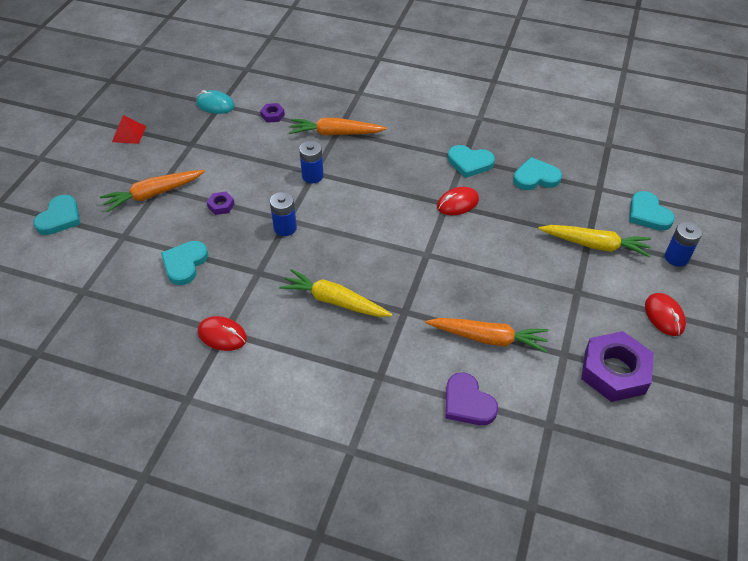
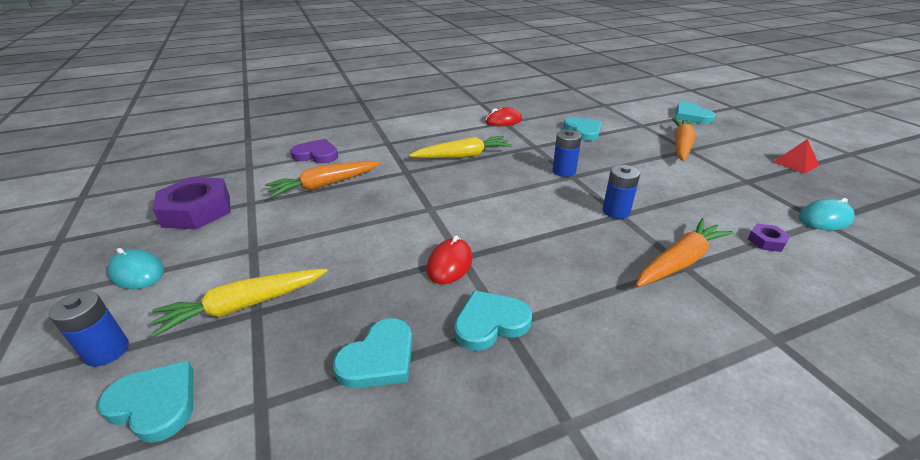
camera: 140 degrees right, 15 degrees down
(221, 205) = (630, 161): purple nut -> none
(664, 316) = (137, 272): red mouse -> turquoise mouse

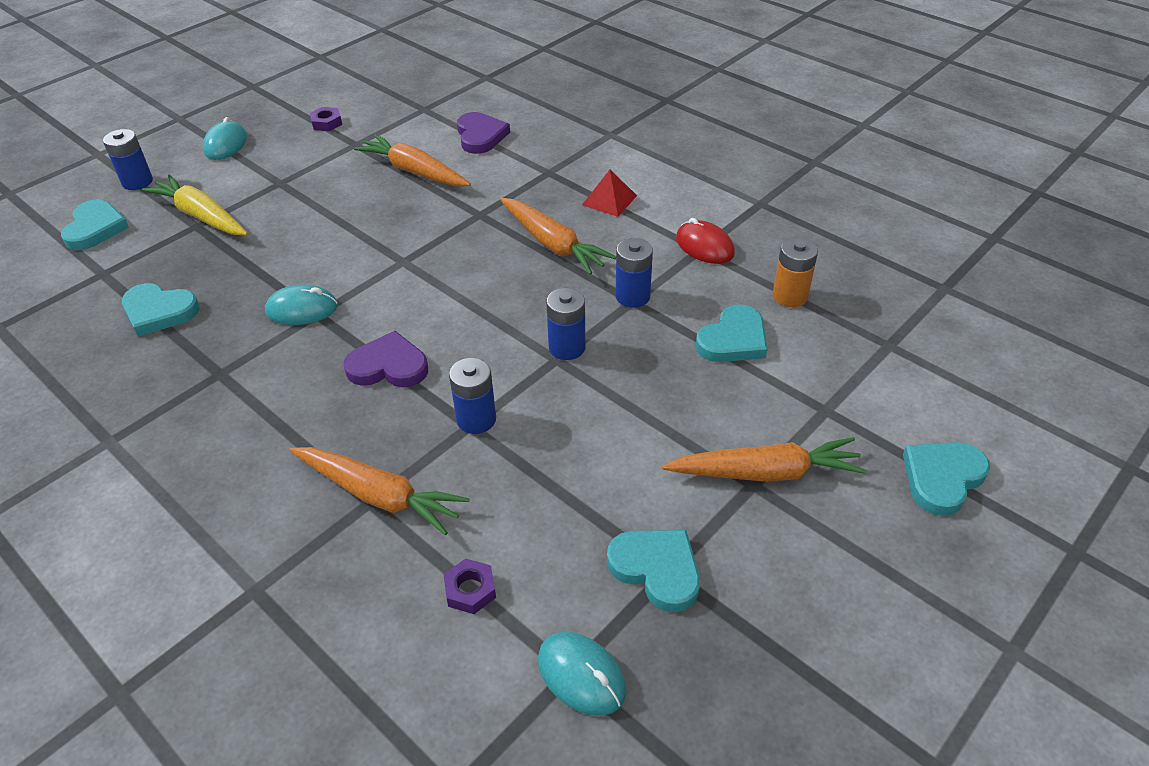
camera: 65 degrees right, 10 degrees up
(197, 210) = (326, 123): purple nut -> purple nut, size x0.44
(450, 264) = (302, 309): red mouse -> turquoise mouse
(463, 156) = (553, 244): yellow carrot -> orange carrot
(490, 323) = (220, 363): turquoise heart -> turquoise heart (656, 569)
(531, 145) = (632, 296): none -> blue battery
(546, 235) = (388, 366): none -> purple heart
(558, 113) = (790, 296): none -> orange battery
(795, 163) = (802, 652): red pyramid -> red pyramid (609, 200)

